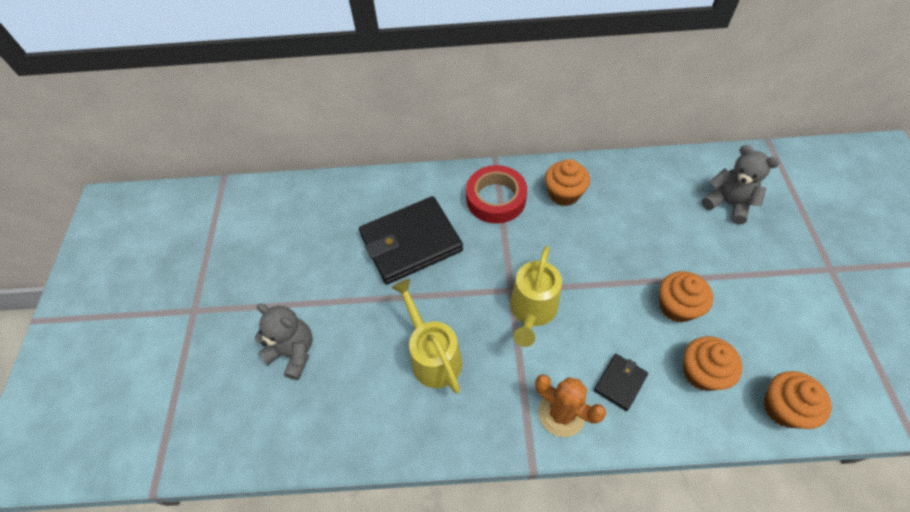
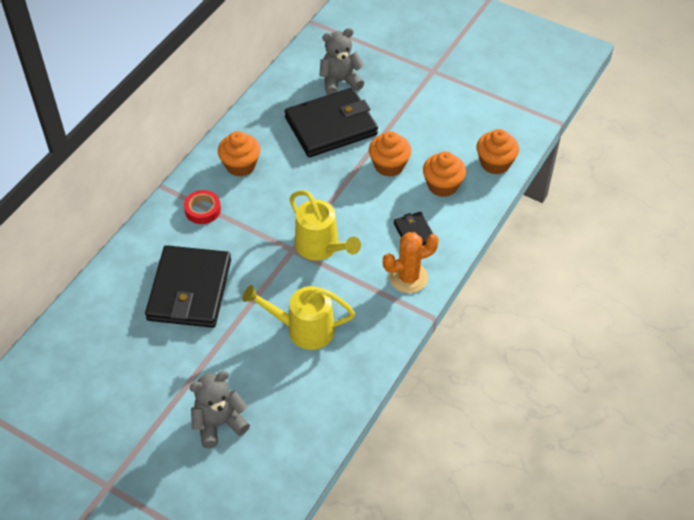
camera: 60 degrees left, 5 degrees down
(496, 199) = (202, 210): red tape -> red tape, size x0.60
(672, 229) = (331, 126): none -> black wallet

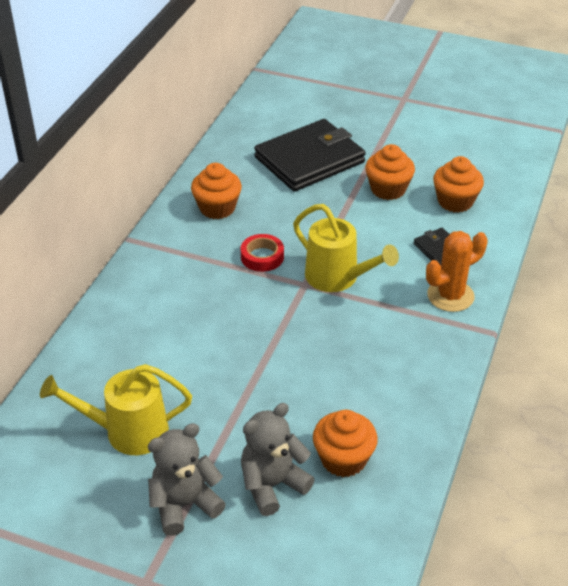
camera: 10 degrees left, 10 degrees down
(189, 290) = (192, 341): black wallet -> none
(202, 210) = (185, 257): red tape -> red tape (262, 257)
(303, 329) = (344, 365): yellow watering can -> yellow watering can (126, 432)
(340, 82) = (306, 118): grey teddy bear -> grey teddy bear (184, 504)
(495, 163) = (505, 174): orange cupcake -> orange cupcake (343, 459)

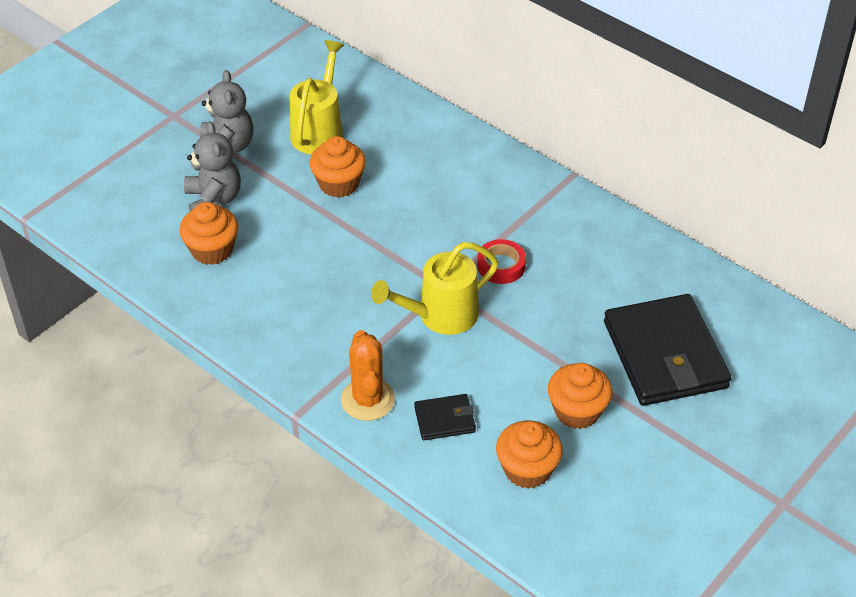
camera: 110 degrees right, 5 degrees up
(217, 208) = (599, 250): orange cupcake -> orange cupcake (339, 184)

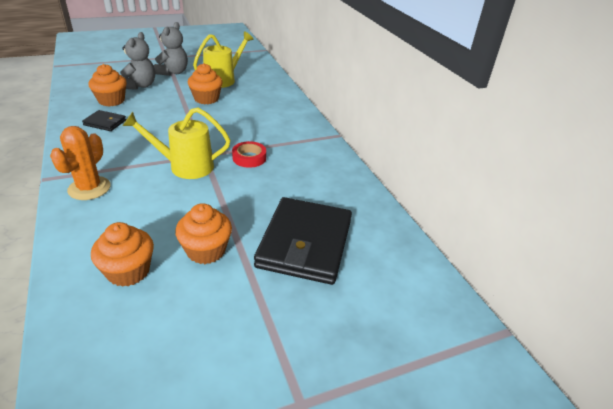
camera: 25 degrees right, 10 degrees down
(444, 419) = (117, 217): black wallet -> black wallet (105, 122)

